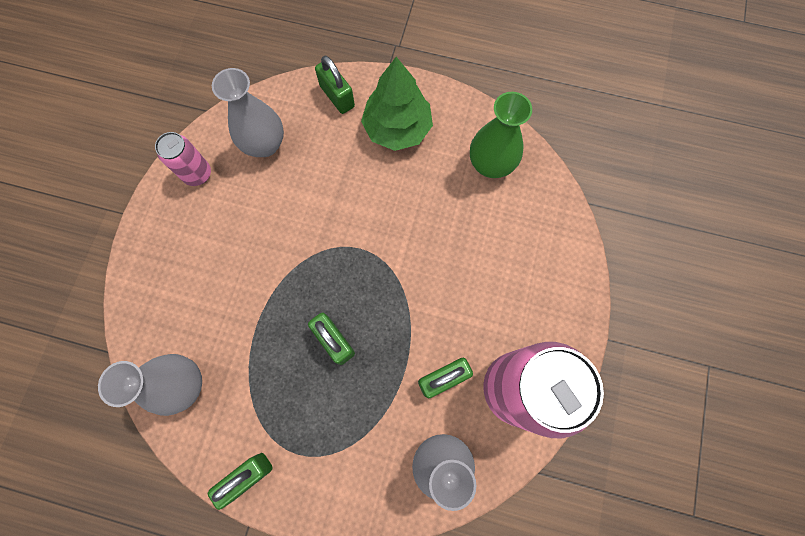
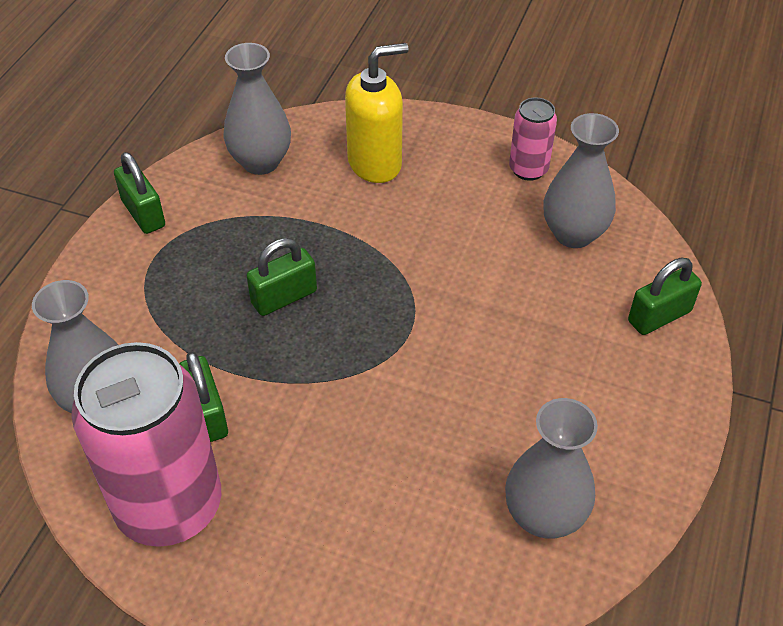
camera: 95 degrees right, 25 degrees down
(188, 288) = (375, 163): none -> yellow soap dispenser
(397, 128) = (607, 389): green tree -> none
(490, 164) = (544, 516): green vase -> grey vase

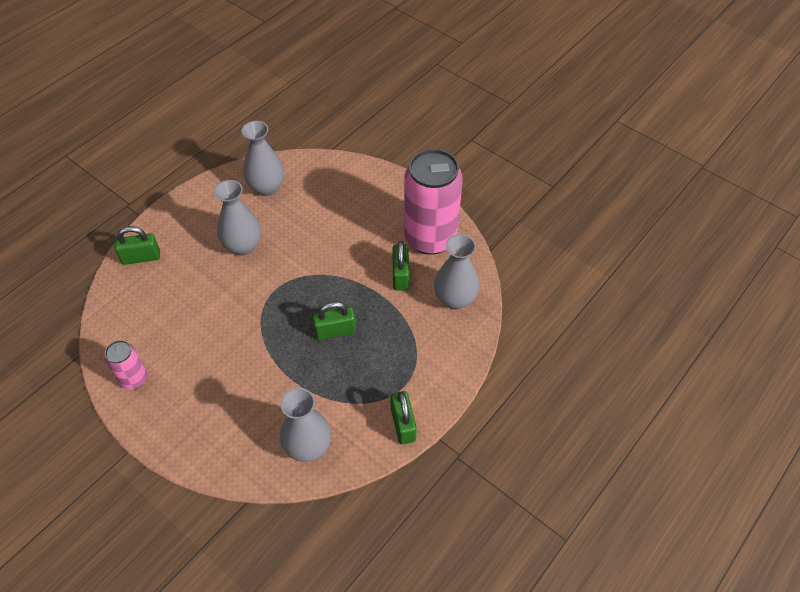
camera: 160 degrees left, 5 degrees up
(375, 163) = (230, 418): yellow soap dispenser -> none
(573, 234) = (144, 321): grey vase -> grey vase (243, 246)

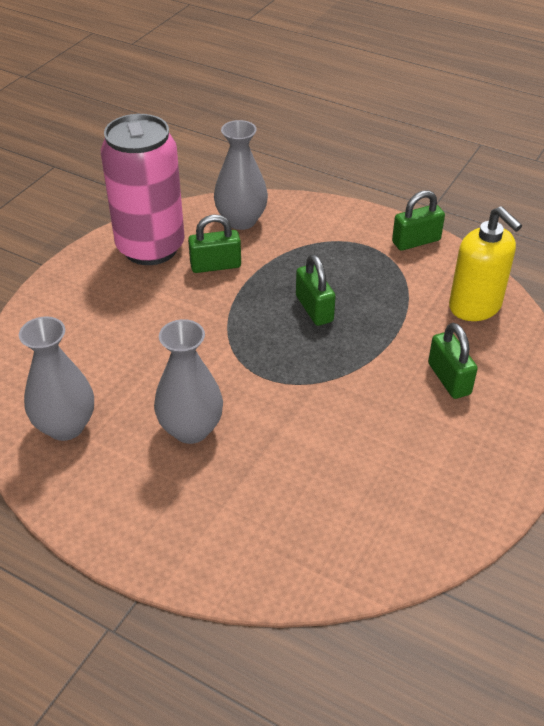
camera: 100 degrees left, 10 degrees down
(134, 379) = (459, 498): pink can -> none
(141, 257) = (236, 560): green padlock -> green padlock (449, 379)
(308, 447) = (475, 306): grey vase -> yellow soap dispenser

